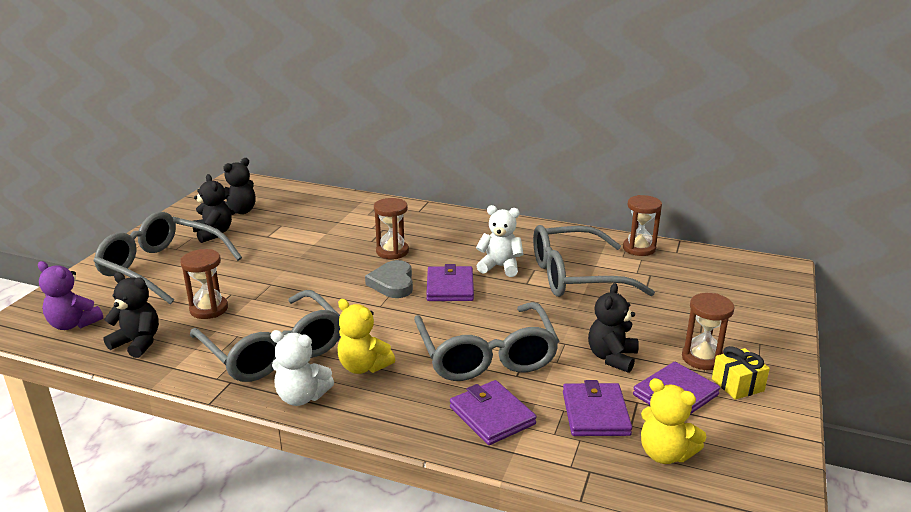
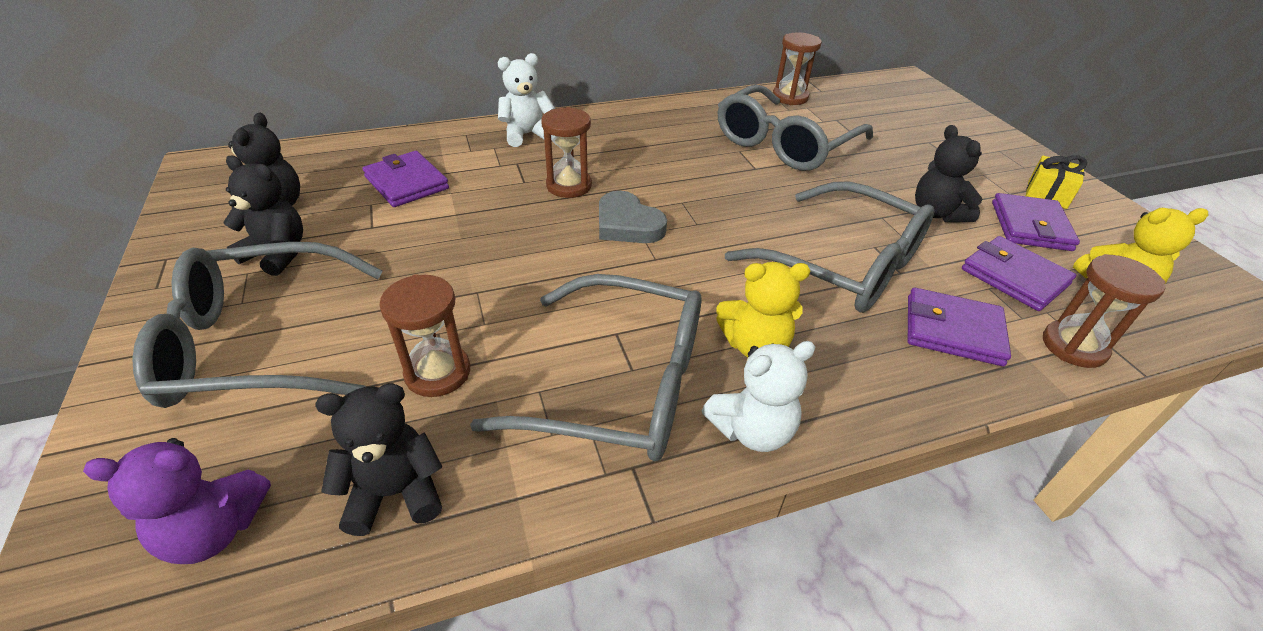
camera: 40 degrees left, 15 degrees up
(450, 287) = (693, 203): purple wallet -> purple wallet (407, 183)
(500, 267) = (705, 160): white teddy bear -> white teddy bear (526, 135)
(702, 358) = (991, 182): brown hourglass -> brown hourglass (1073, 346)

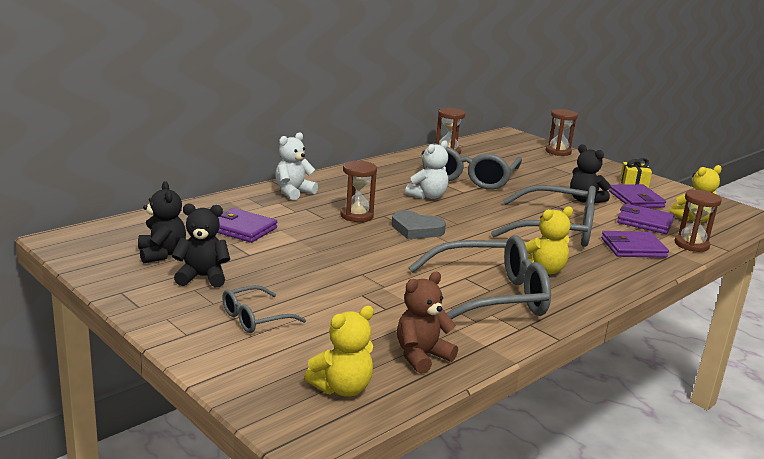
camera: 25 degrees left, 20 degrees down
(215, 530) = (342, 388): purple teddy bear -> yellow teddy bear
(258, 344) = (255, 318): grey glasses -> grey glasses, size x0.50
(395, 493) = (421, 356): black teddy bear -> brown teddy bear
(438, 373) = (384, 310): brown hourglass -> brown hourglass (558, 152)
(752, 430) = (573, 301): white teddy bear -> white teddy bear (428, 196)

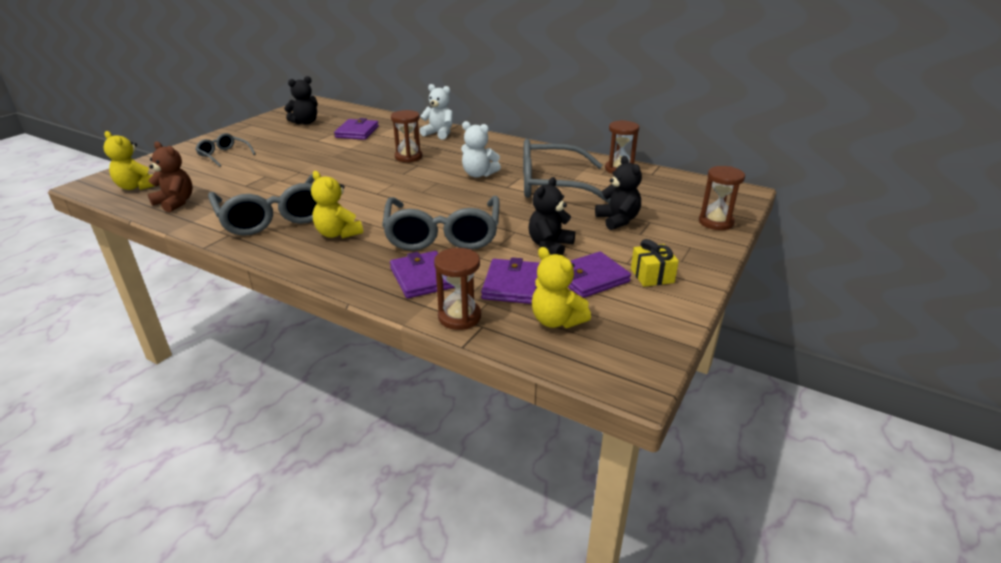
camera: 75 degrees right, 10 degrees up
(202, 277) = (276, 136): black teddy bear -> black teddy bear (618, 220)
(416, 229) = (396, 178): grey heart -> none

